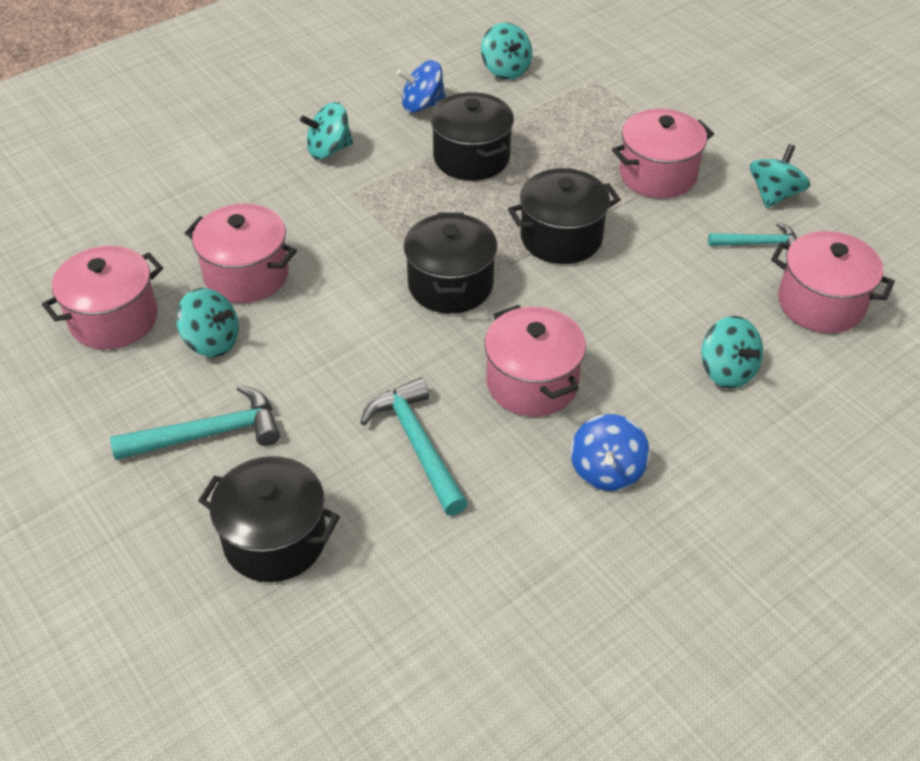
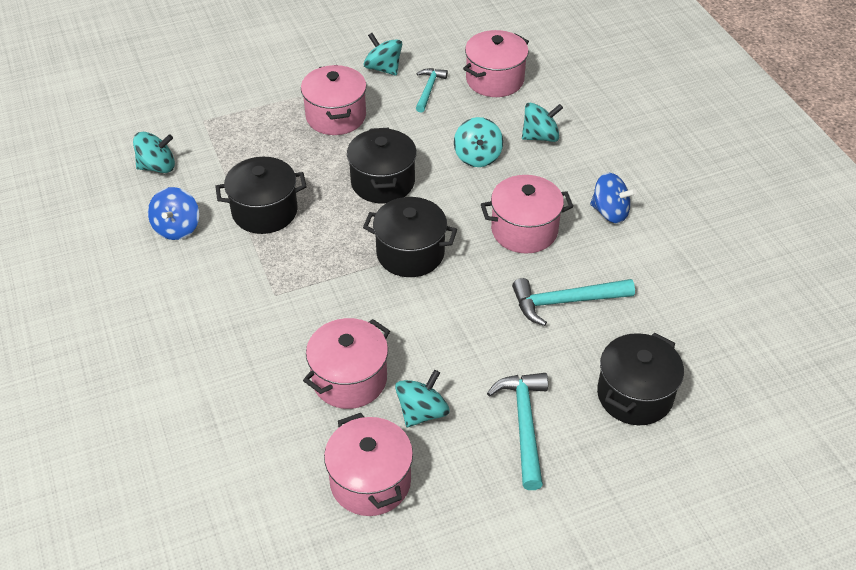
camera: 75 degrees left, 0 degrees up
(329, 150) = (206, 300): turquoise spinning top -> turquoise spinning top (477, 156)

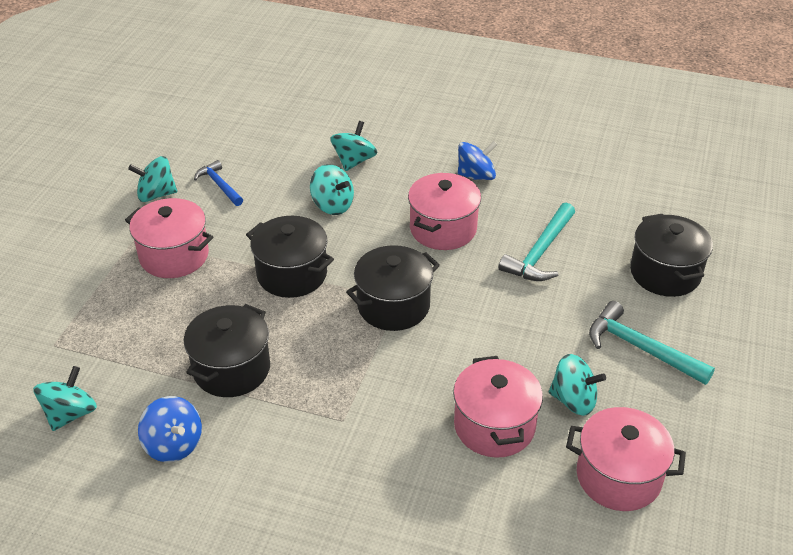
camera: 50 degrees left, 5 degrees down
(422, 412) = (573, 400): turquoise spinning top -> turquoise spinning top turned 120 degrees clockwise
(428, 89) = (219, 185): turquoise hammer -> blue hammer
(495, 80) = (259, 145): pink pot -> none

